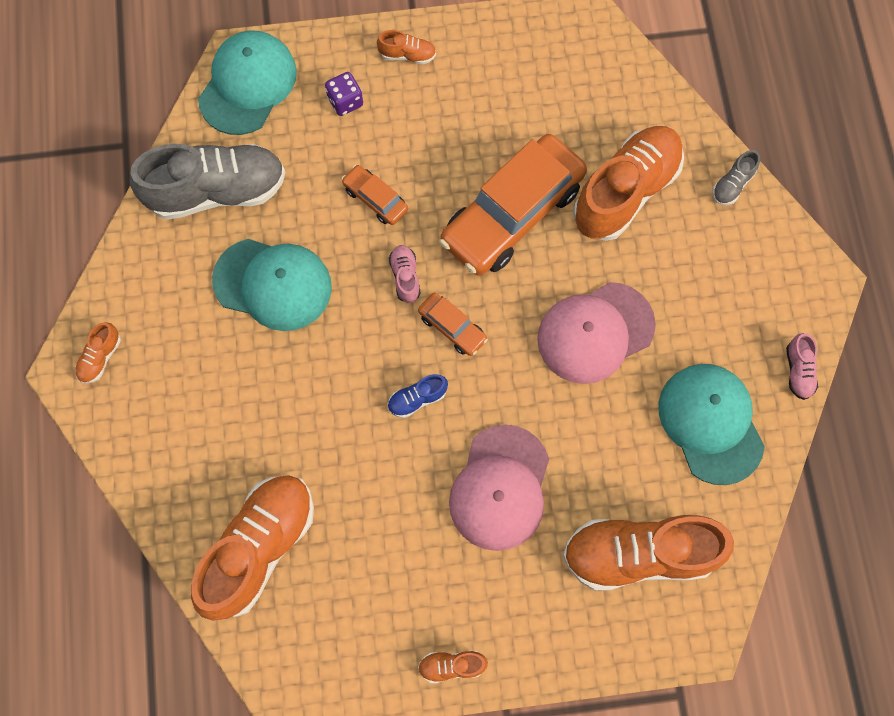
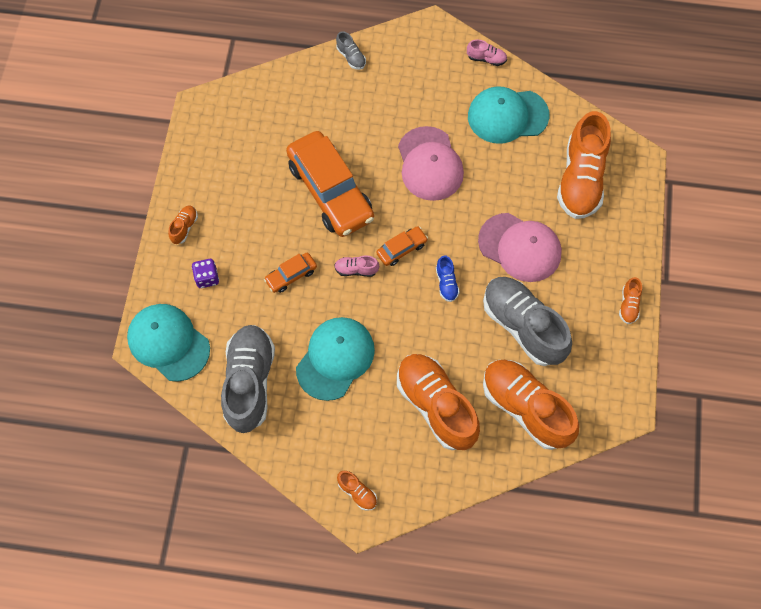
camera: 75 degrees left, 5 degrees down
(379, 518) = (523, 326): none -> grey shoe
(625, 192) = (336, 119): orange shoe -> orange shoe (436, 406)

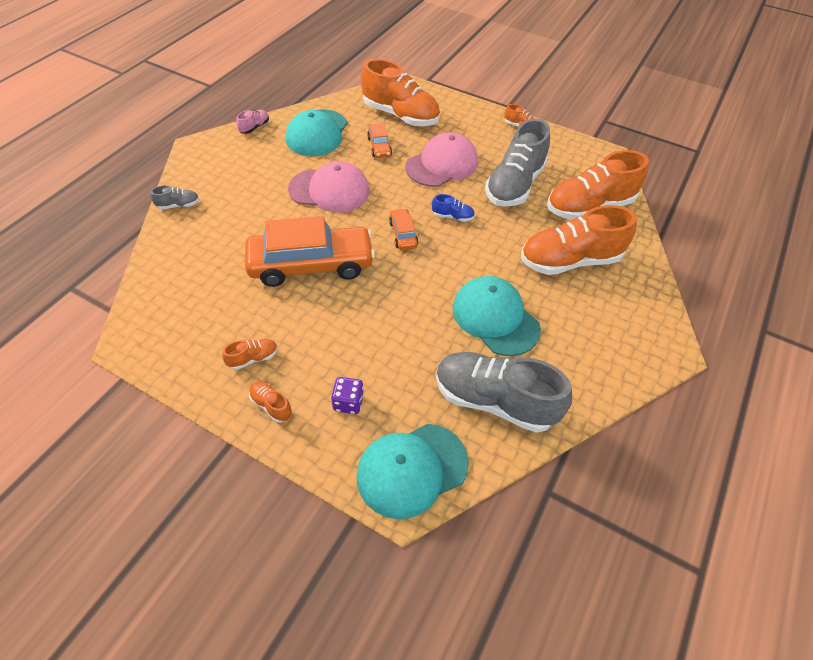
camera: 70 degrees left, 15 degrees down
(291, 275) = (386, 325): orange car -> orange car (379, 147)
(356, 270) = (407, 272): pink shoe -> none
(357, 492) = (644, 345): orange shoe -> orange shoe (253, 358)
(523, 326) = (514, 185): grey shoe -> grey shoe turned 45 degrees counterclockwise

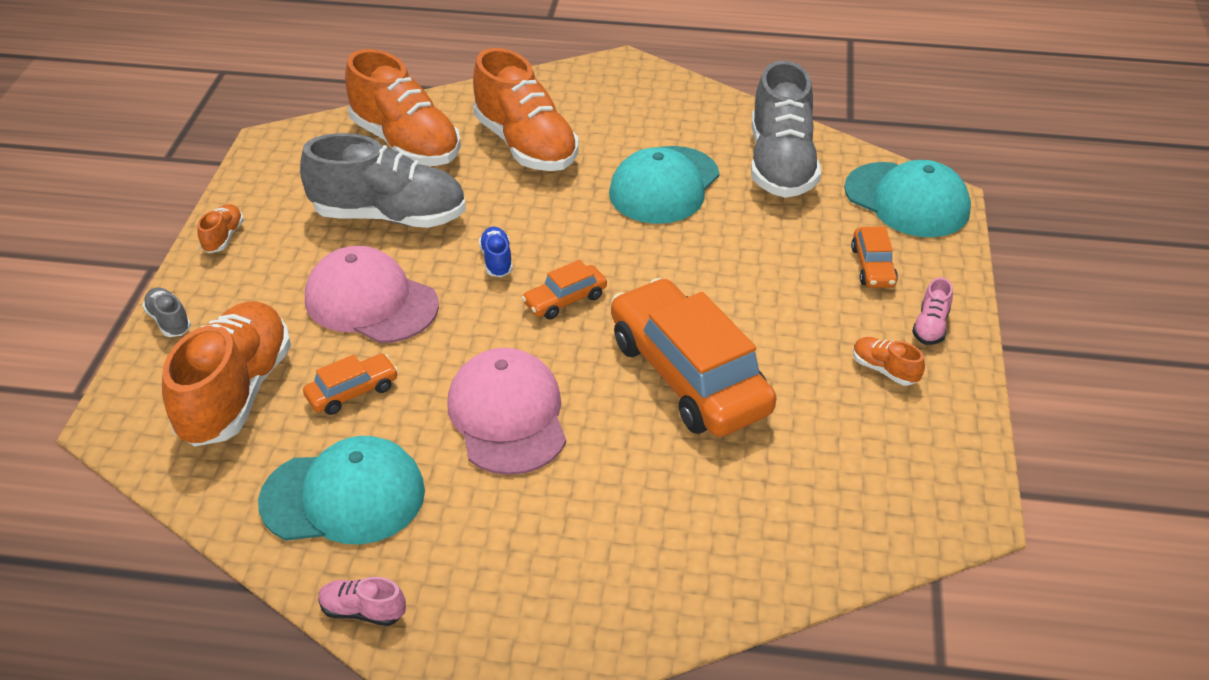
camera: 110 degrees left, 10 degrees down
(178, 205) = (664, 615): grey shoe -> grey shoe (169, 321)
(271, 406) = (930, 326): orange shoe -> pink shoe
(348, 402) = (873, 266): purple dice -> orange car

